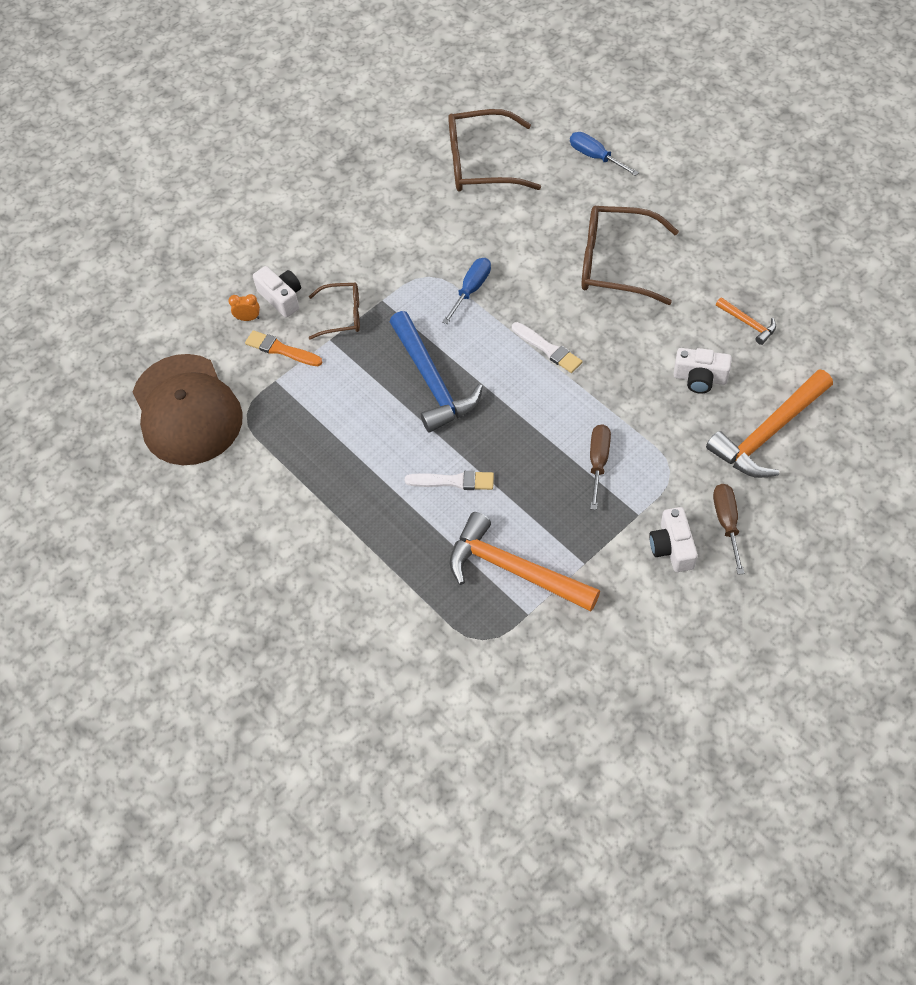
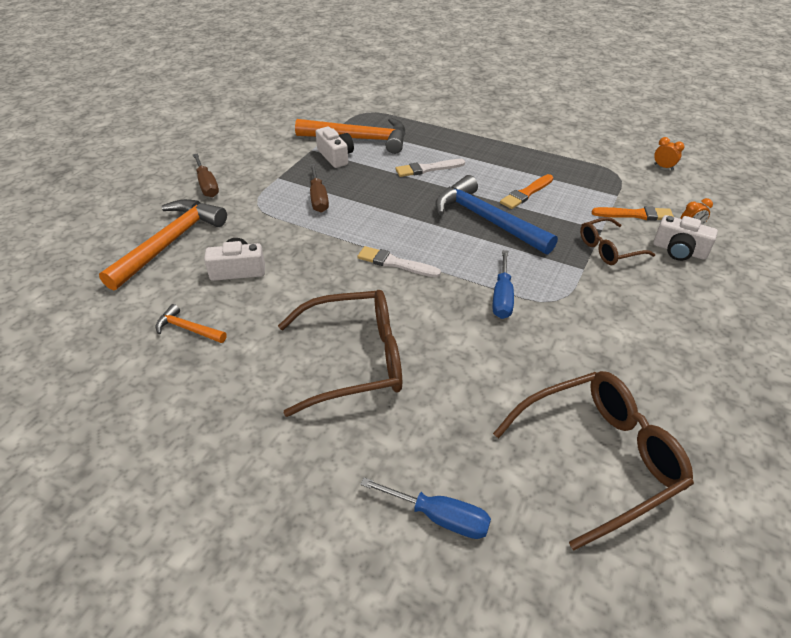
camera: 155 degrees right, 15 degrees down
(187, 410) = (663, 167): brown cap -> orange clock
(367, 409) = (526, 193): none -> orange brush
(672, 547) = (248, 167): white camera -> white camera (336, 156)

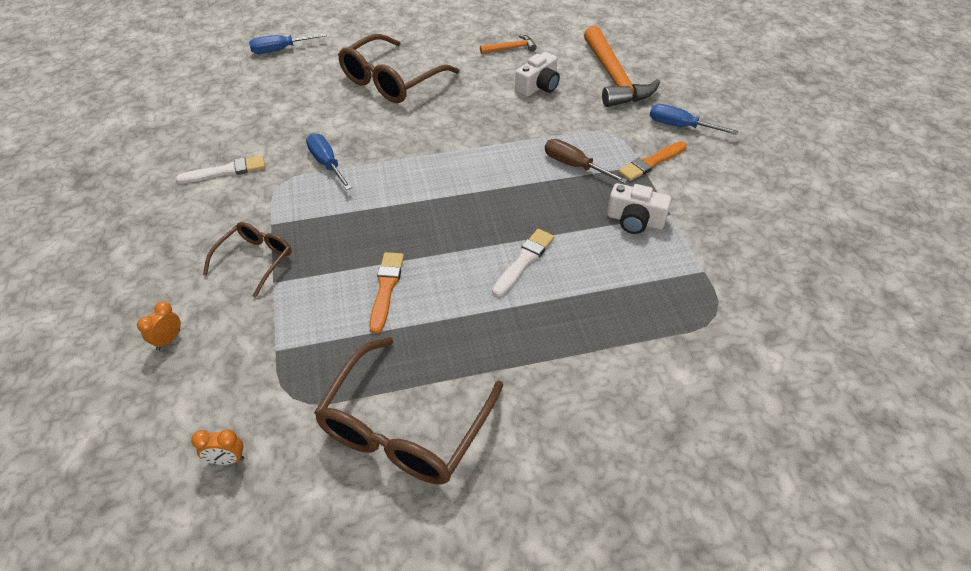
camera: 140 degrees right, 5 degrees up
(207, 185) = (680, 126): brown screwdriver -> blue screwdriver
(359, 139) = (650, 260): orange hammer -> none
(395, 263) = (436, 146): white brush -> white brush (226, 171)
(487, 220) = (398, 229): blue hammer -> none
(598, 458) = (205, 105): brown glasses -> brown glasses (405, 427)
(635, 214) = (241, 328): orange brush -> orange brush (651, 162)
(679, 250) = (177, 299): white camera -> none

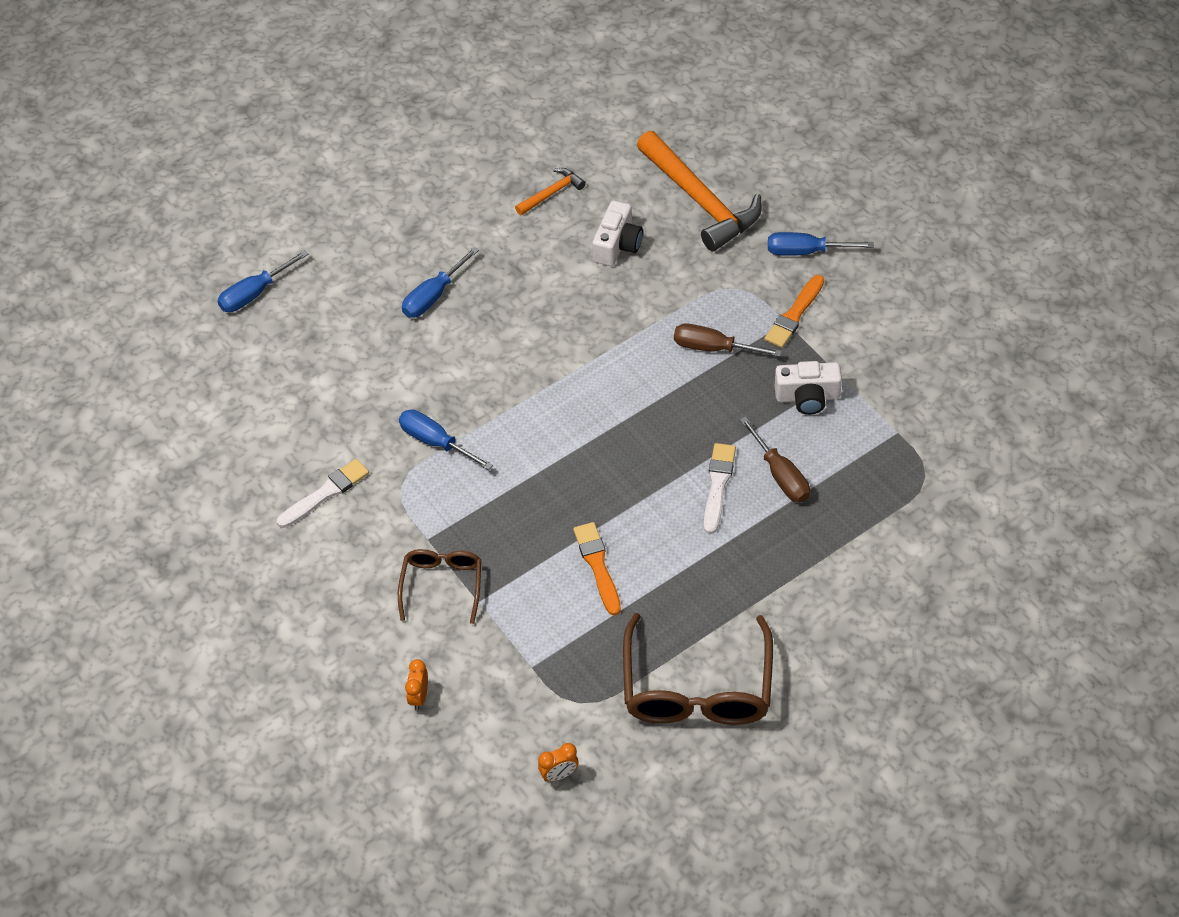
camera: 20 degrees left, 5 degrees up
(392, 81) = (433, 296): brown glasses -> blue screwdriver
(582, 271) = (780, 475): none -> brown screwdriver

